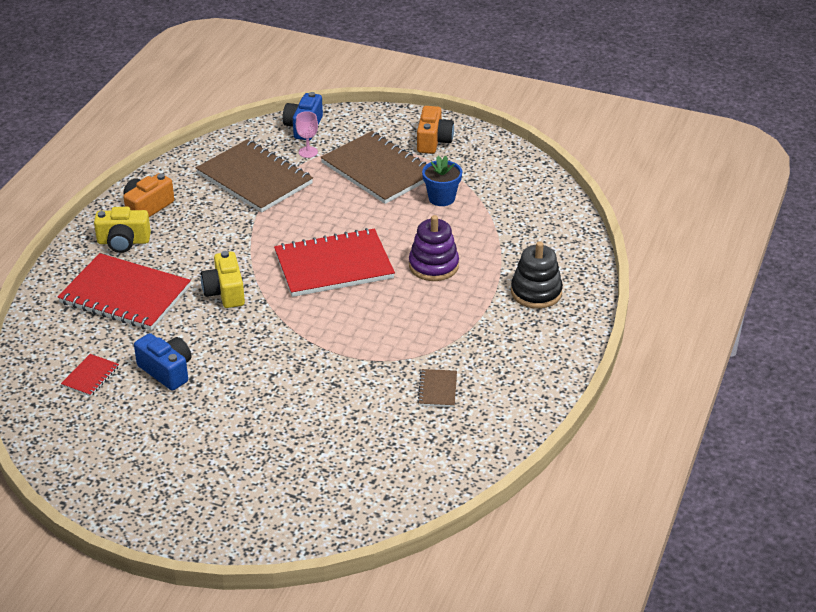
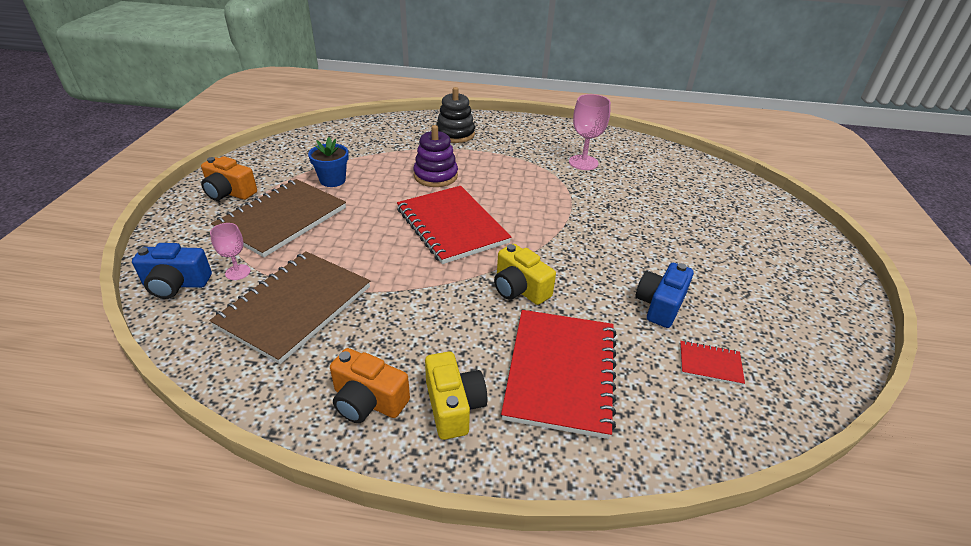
camera: 105 degrees left, 0 degrees up
(225, 292) = (519, 289): yellow camera -> yellow camera turned 75 degrees clockwise
(433, 141) = (229, 192): orange camera -> orange camera turned 150 degrees counterclockwise
(437, 389) = (583, 162): brown notebook -> pink goblet

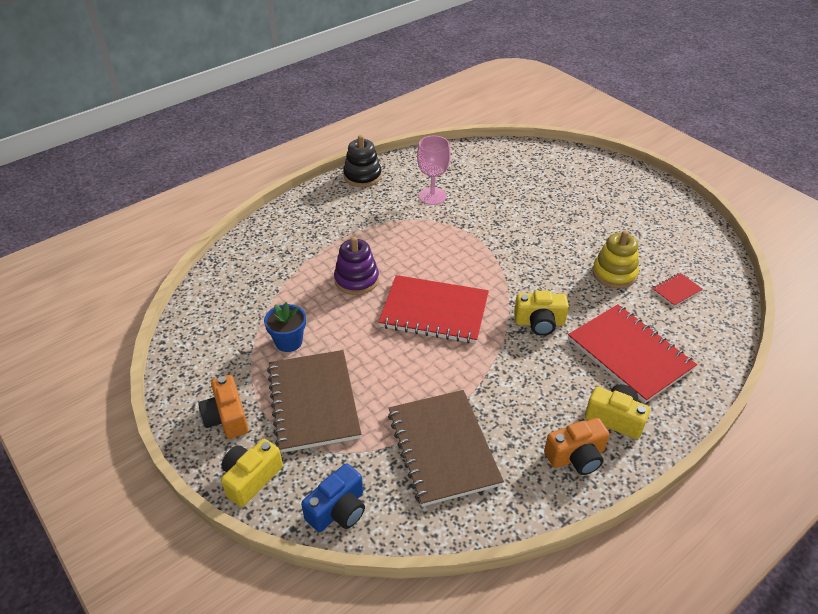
camera: 45 degrees left, 5 degrees up
(177, 230) = (251, 478): none -> yellow camera
(229, 192) = (227, 417): orange camera -> orange camera turned 90 degrees clockwise
(238, 272) = (362, 463): pink goblet -> none
(455, 134) = (306, 231): black stacking toy -> black stacking toy (362, 176)
(660, 305) = (614, 273): blue camera -> yellow stacking toy

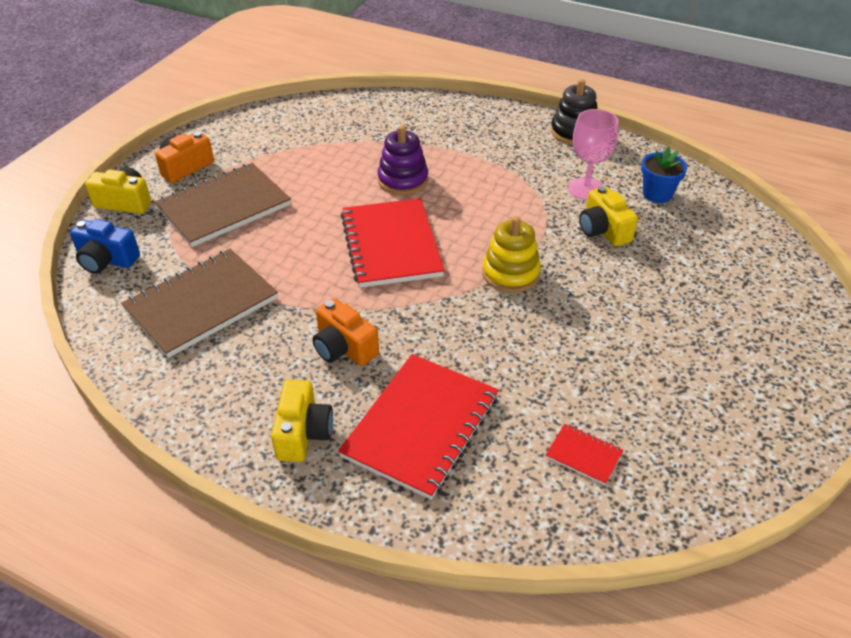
camera: 65 degrees right, 0 degrees up
(289, 342) = (291, 169): blue flower pot -> blue flower pot (657, 194)
(539, 322) = (426, 331): yellow camera -> yellow camera (603, 230)
(576, 456) = (230, 410): orange camera -> orange camera (344, 348)
(614, 273) = (569, 380): yellow stacking toy -> yellow stacking toy (510, 273)

